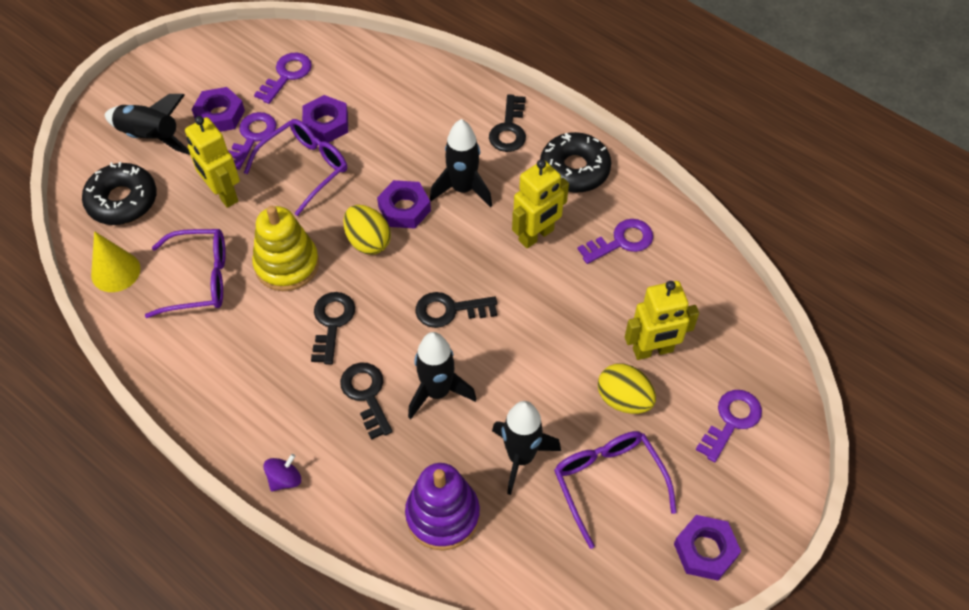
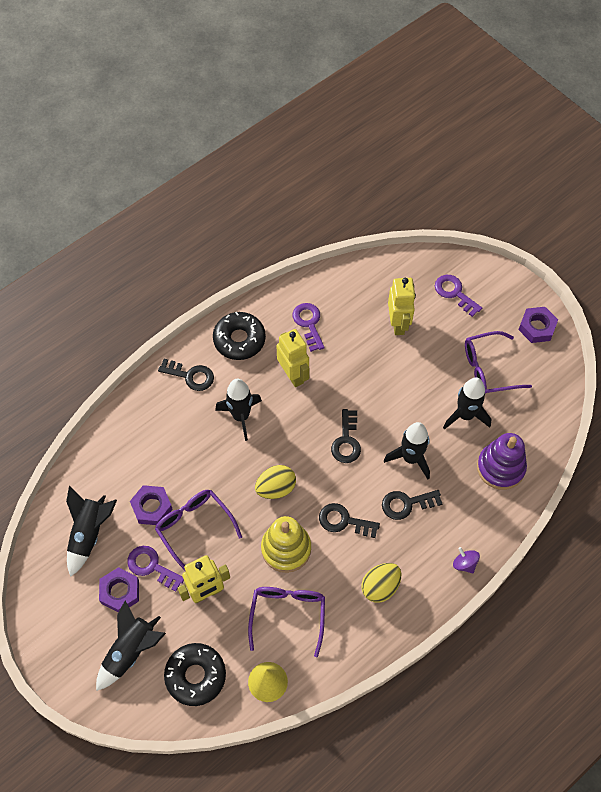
camera: 80 degrees left, 5 degrees up
(286, 75) = (89, 534): purple key -> black rocket
(404, 209) = (251, 459): purple nut -> none
(623, 399) = (432, 348): yellow egg -> yellow egg (380, 587)

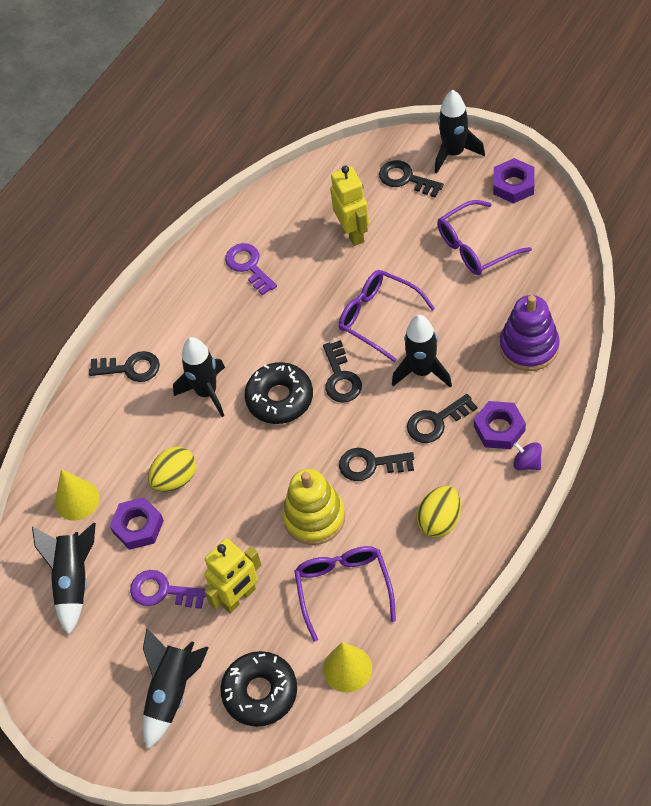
camera: 10 degrees left, 5 degrees down
(114, 469) = (77, 500): none -> yellow cone
(120, 592) = (135, 632): purple nut -> purple nut (499, 428)
(194, 527) = (197, 531): purple glasses -> purple glasses (378, 317)
(239, 340) = (173, 310): black donut -> black donut (280, 398)
(276, 488) = (277, 456): yellow egg -> yellow egg (175, 479)
(293, 375) = (251, 327): yellow robot -> none
(454, 293) = (406, 179): purple key -> black key
(465, 415) = (467, 304): black rocket -> black rocket (454, 153)

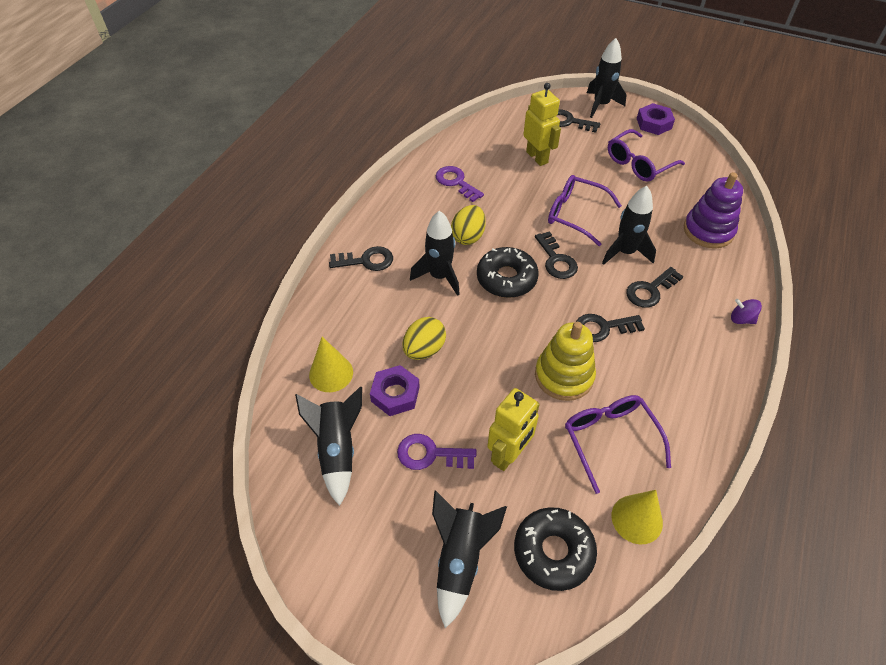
camera: 15 degrees left, 5 degrees down
(439, 521) = (681, 372): yellow egg -> yellow egg (468, 236)
(499, 428) = (707, 293): purple nut -> none

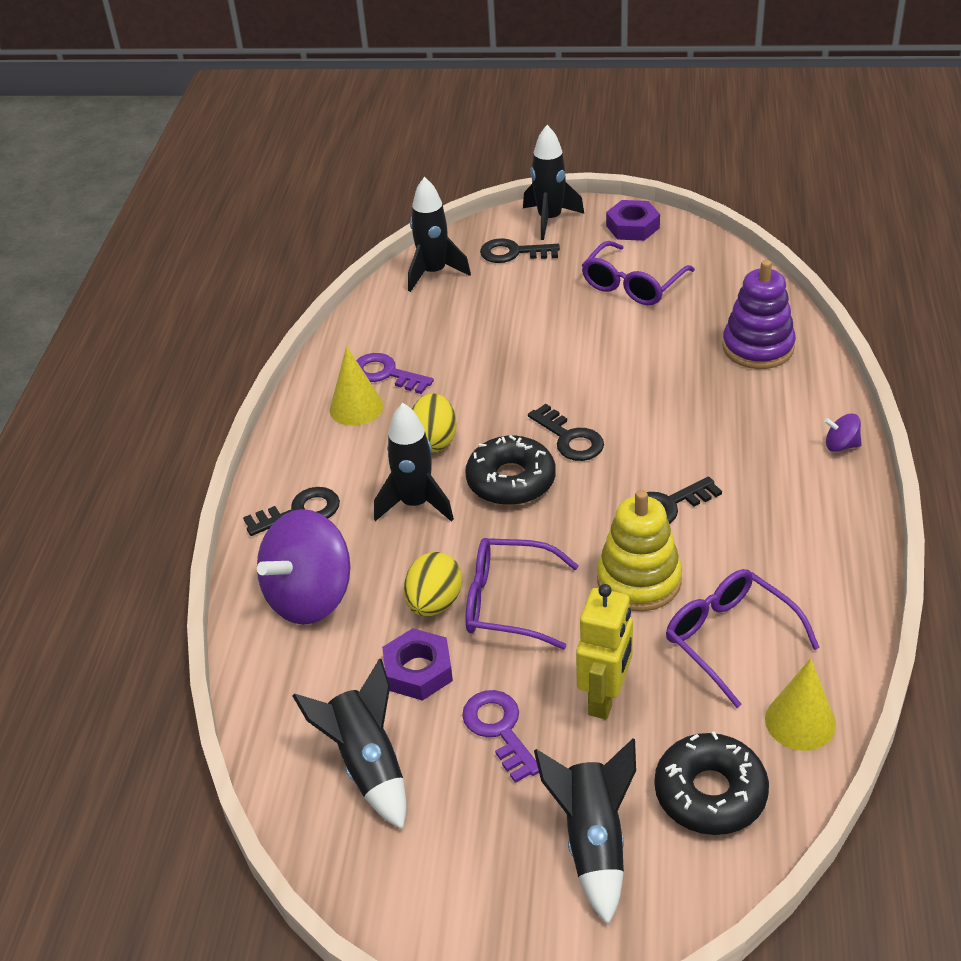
camera: 15 degrees left, 10 degrees down
(331, 373) = (314, 672): yellow cone -> yellow cone (356, 407)
(349, 320) = (310, 597): none -> purple spinning top
(430, 454) = (499, 730): purple key -> purple key turned 75 degrees clockwise
(537, 157) = (488, 311): yellow robot -> none
(575, 214) = (571, 373): purple glasses -> purple glasses (507, 602)
(625, 252) = (659, 404): black rocket -> black rocket (434, 273)
(650, 290) = (711, 442): black key -> none

